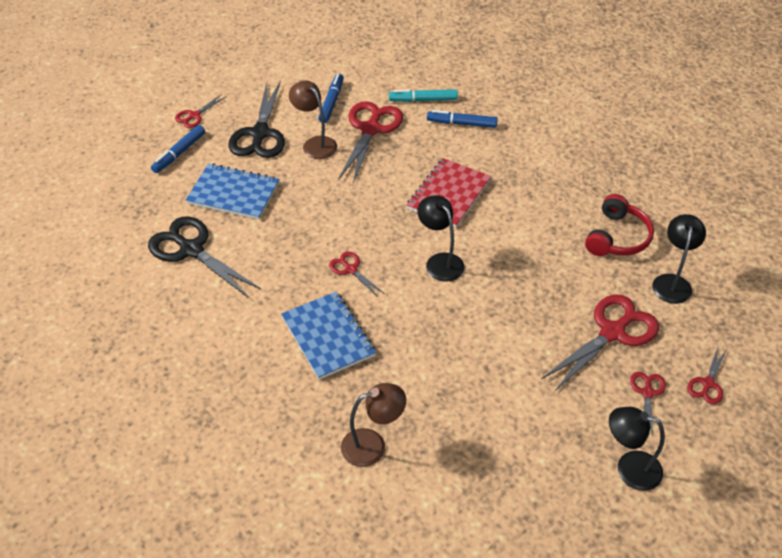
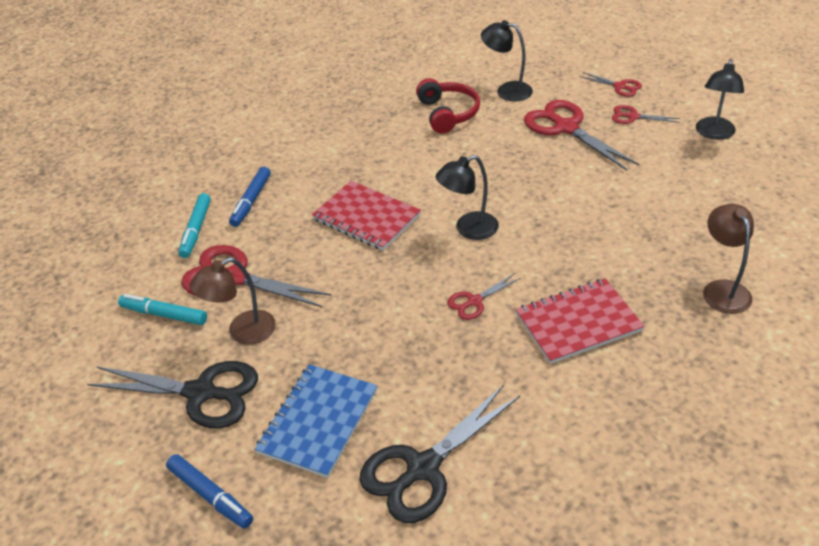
camera: 80 degrees left, 5 degrees down
(194, 116) = (127, 478): red scissors -> none
(328, 336) = (578, 323): blue notebook -> red notebook
(331, 102) = (164, 314): blue marker -> turquoise marker
(617, 237) = (448, 113): red headphones -> red headphones turned 45 degrees clockwise

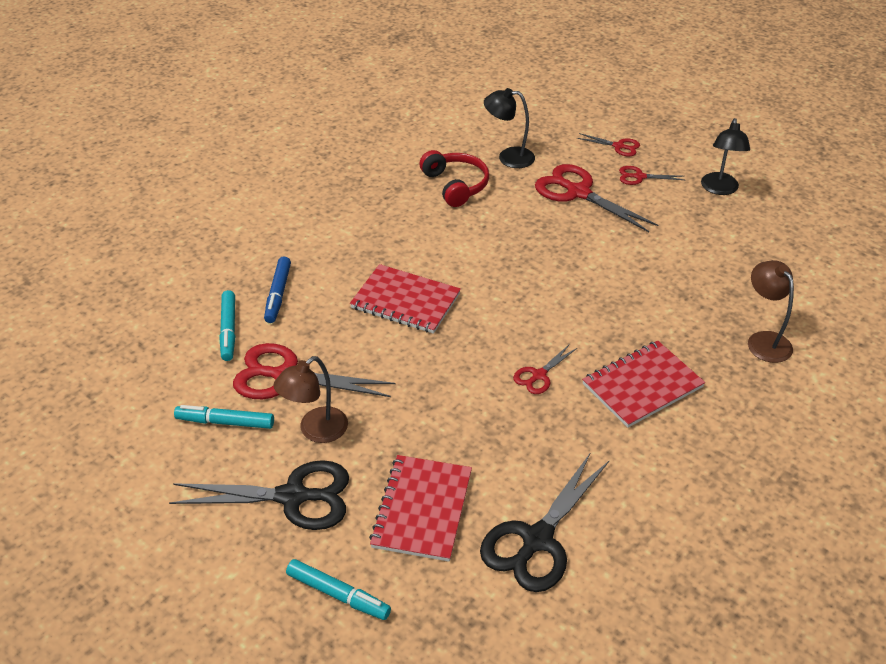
camera: 15 degrees left, 0 degrees up
(210, 496) = (338, 595): blue marker -> turquoise marker
(318, 421) = (422, 509): blue notebook -> red notebook
(468, 229) = (512, 304): black lamp -> none

